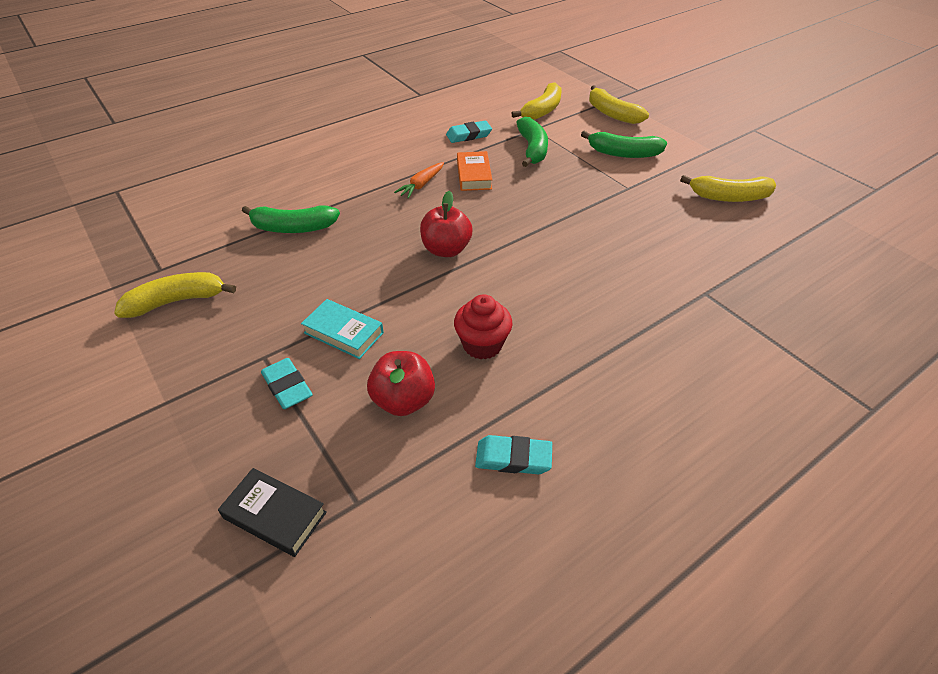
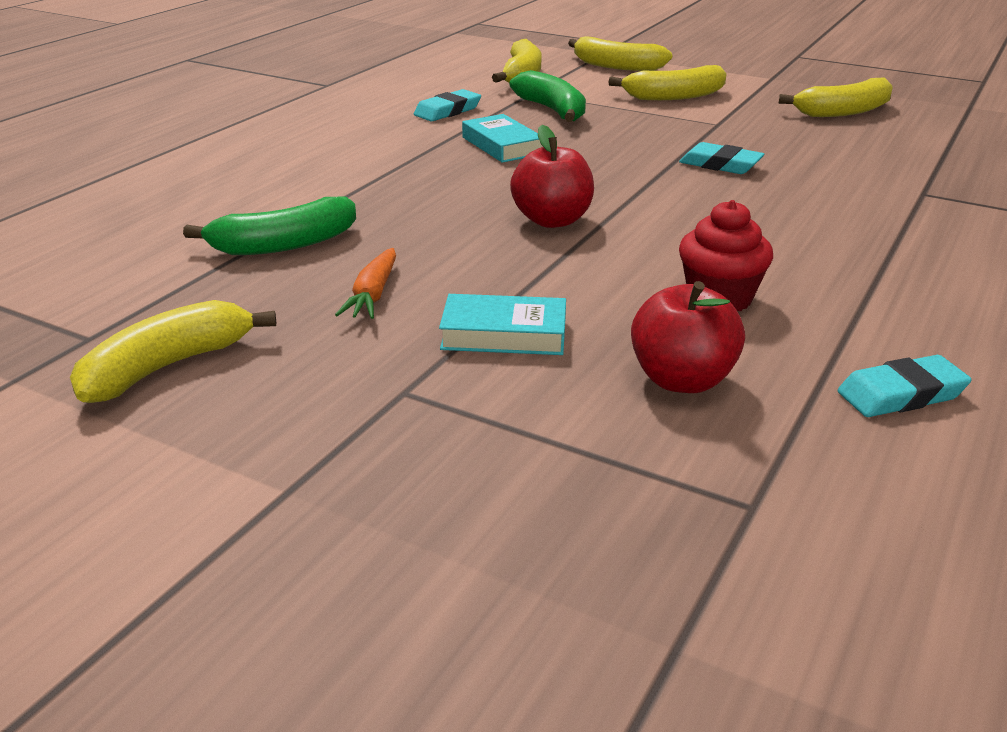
camera: 25 degrees left, 15 degrees down
(275, 515) = (645, 562): black book -> none
(287, 386) = (485, 413): turquoise eraser -> turquoise eraser (720, 164)
(421, 185) = (437, 167): orange carrot -> orange carrot (373, 295)
(474, 175) = (502, 145): orange book -> turquoise book
(623, 153) = (674, 96): green banana -> yellow banana

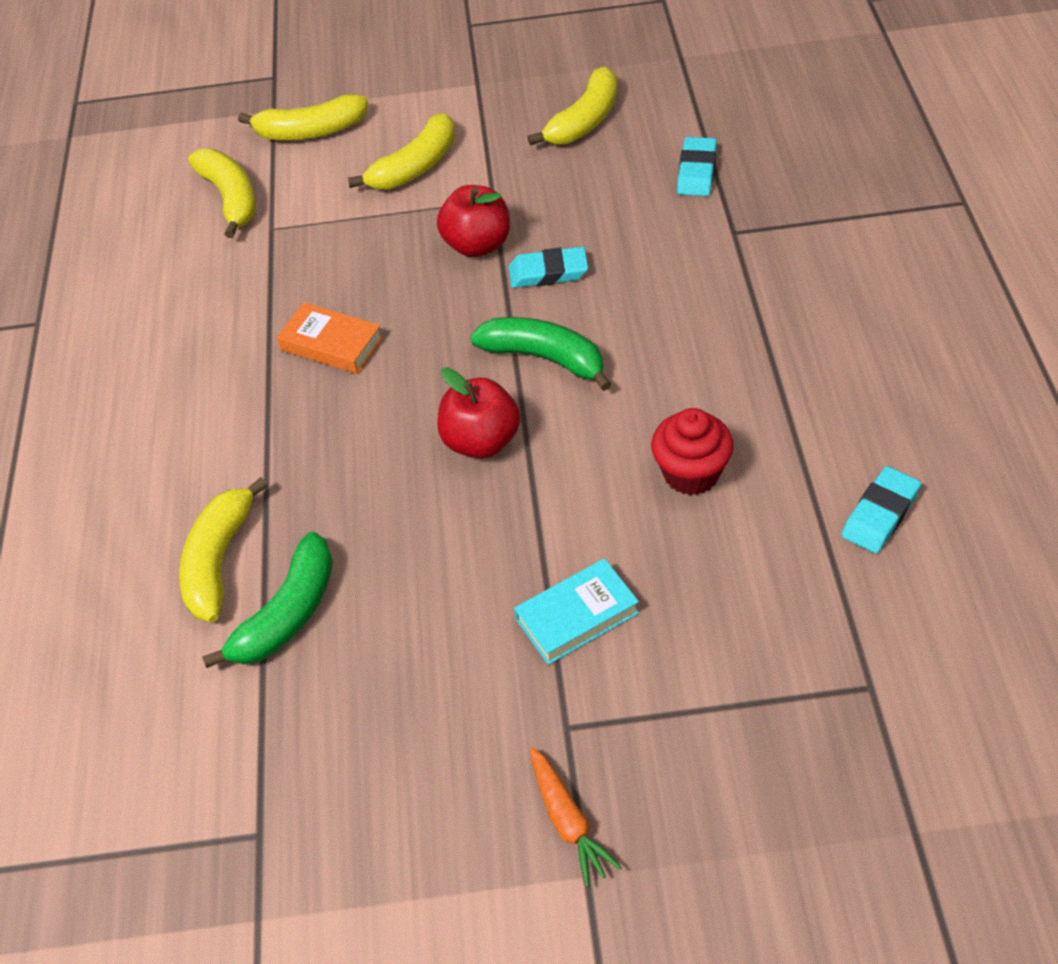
camera: 30 degrees left, 20 degrees up
(167, 367) = (364, 821): yellow banana -> yellow banana (219, 560)
(373, 295) = (433, 632): orange carrot -> orange carrot (568, 821)
(447, 111) = (220, 309): turquoise eraser -> turquoise eraser (696, 171)
(502, 145) = (331, 344): turquoise book -> orange book
(552, 110) = (322, 253): green banana -> green banana (544, 358)
(682, 380) = (738, 588): red apple -> red apple (477, 245)

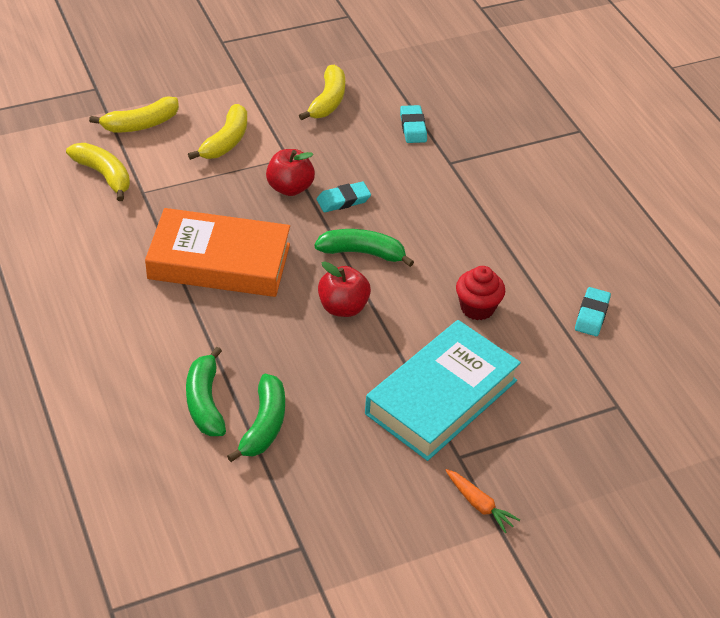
camera: 25 degrees left, 5 degrees down
(219, 560) = (205, 402): yellow banana -> green banana
(331, 344) = (219, 261): orange book -> orange book, size x2.16
(577, 616) = (441, 397): turquoise book -> turquoise book, size x2.16

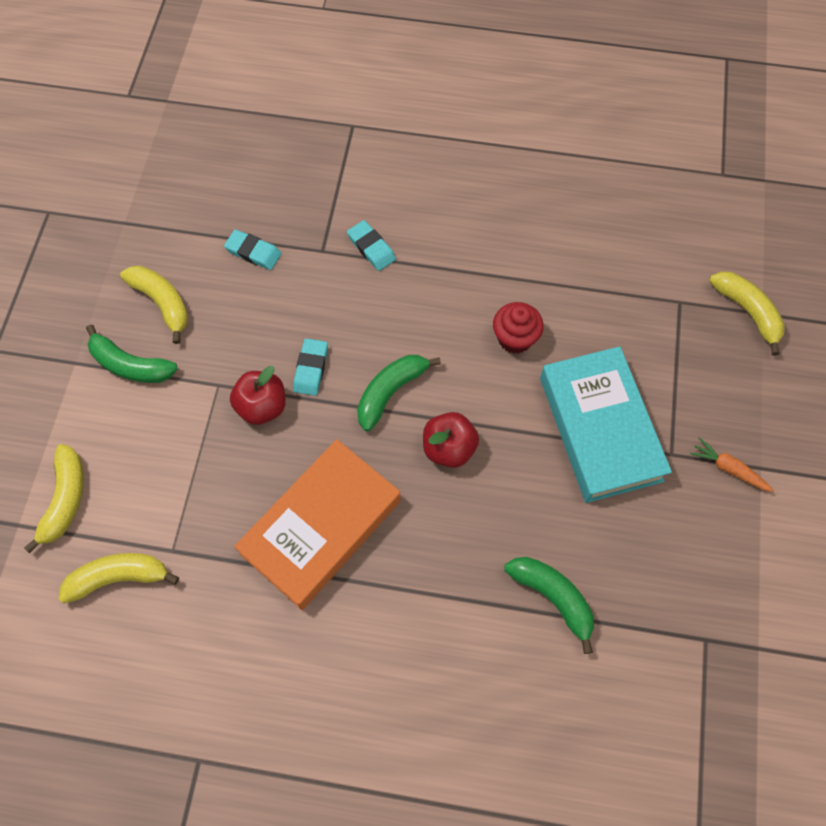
camera: 55 degrees left, 20 degrees up
(205, 402) = (496, 637): green banana -> green banana (130, 365)
(226, 141) = (153, 429): yellow banana -> yellow banana (747, 312)
(479, 504) = (728, 468): orange carrot -> orange carrot turned 135 degrees counterclockwise
(592, 314) = (573, 257): turquoise eraser -> turquoise eraser (371, 248)

